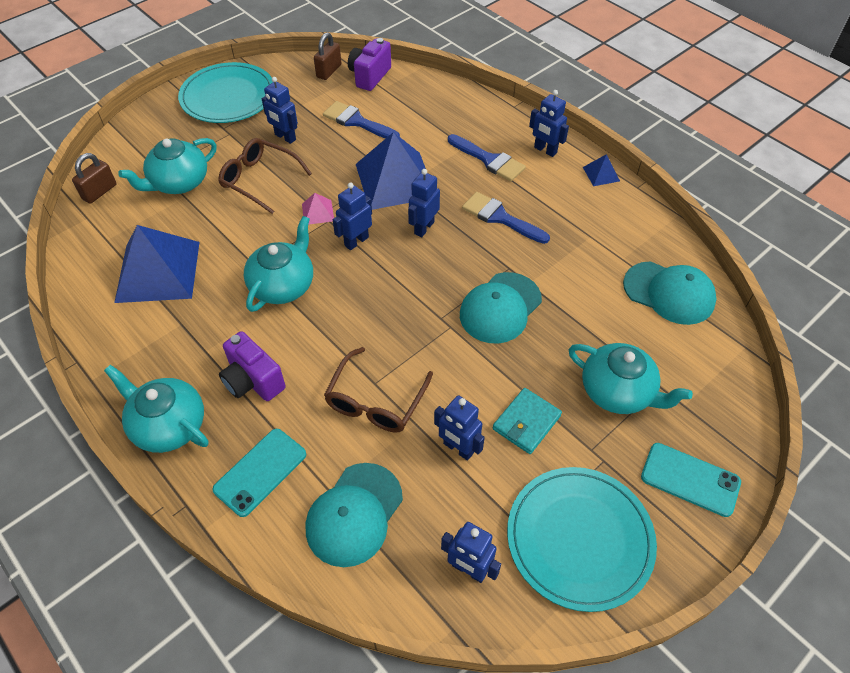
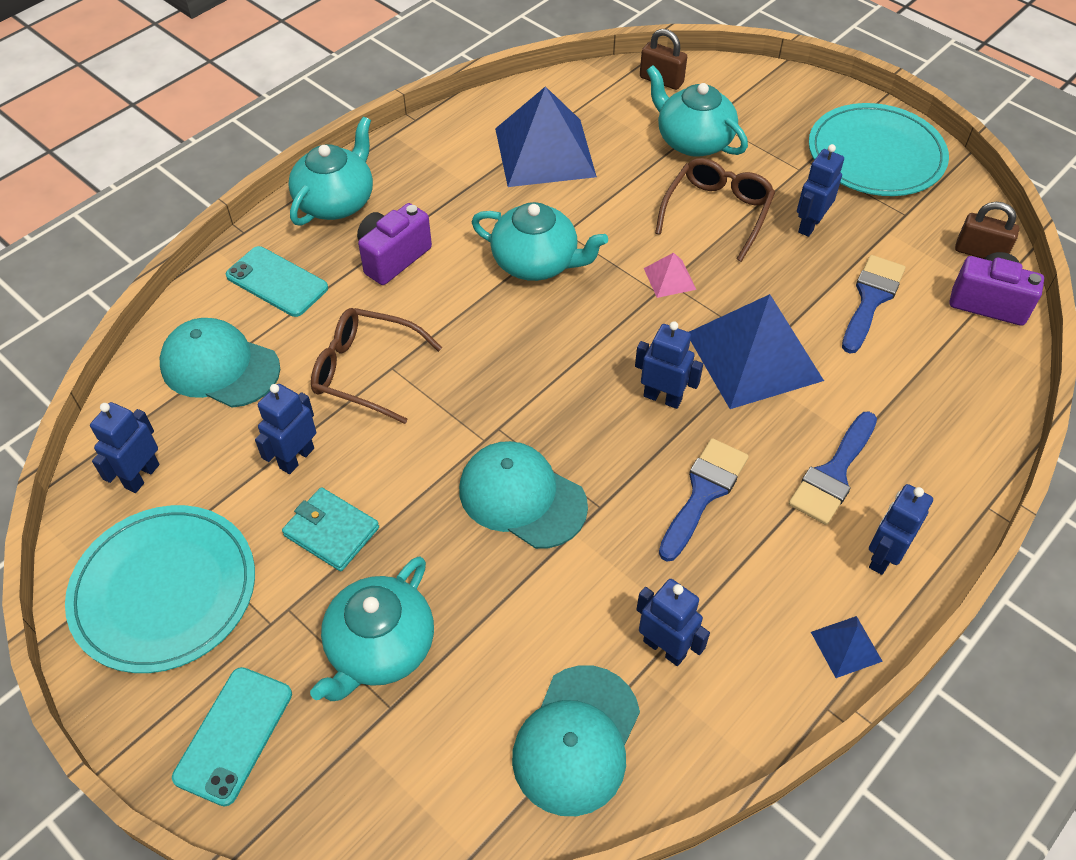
camera: 85 degrees right, 0 degrees up
(356, 241) = (623, 325): blue robot -> blue robot (664, 648)

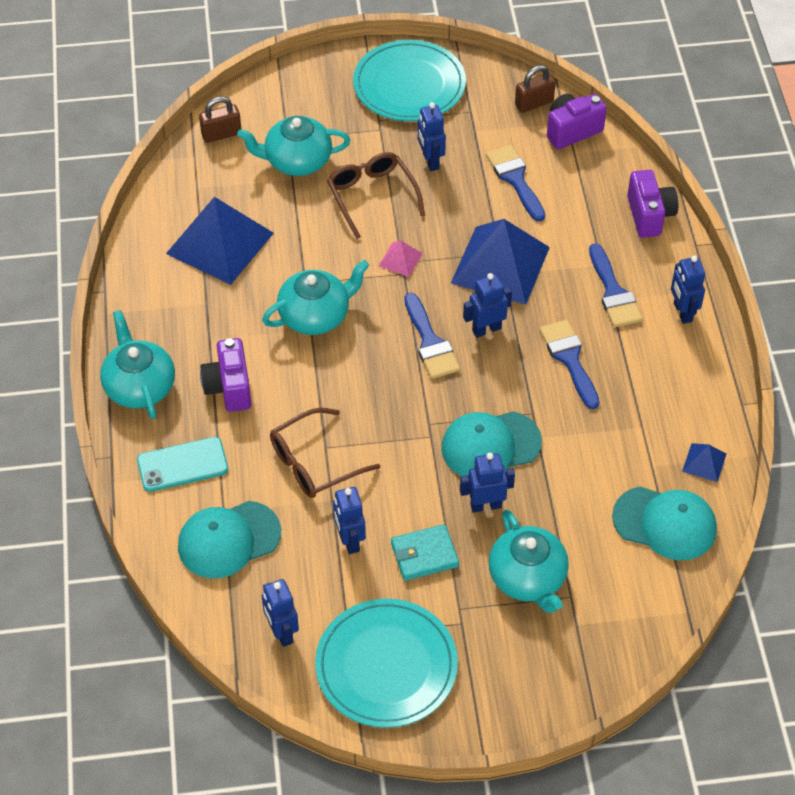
camera: 50 degrees left, 0 degrees up
(234, 735) = (520, 682): turquoise phone -> none
(576, 740) = (665, 523): turquoise cap -> turquoise cap turned 45 degrees counterclockwise
(597, 364) = (430, 342): none -> blue brush
(664, 648) = (647, 447): blue robot -> blue robot (486, 505)
(846, 646) = (717, 369): blue pyramid -> blue pyramid (704, 462)
(971, 438) = (649, 215): none -> purple camera

